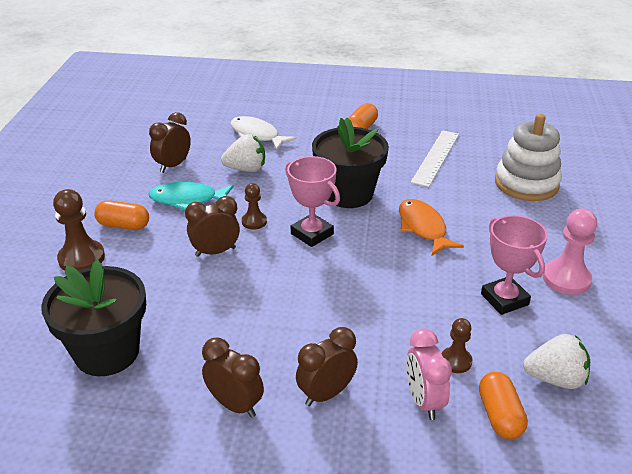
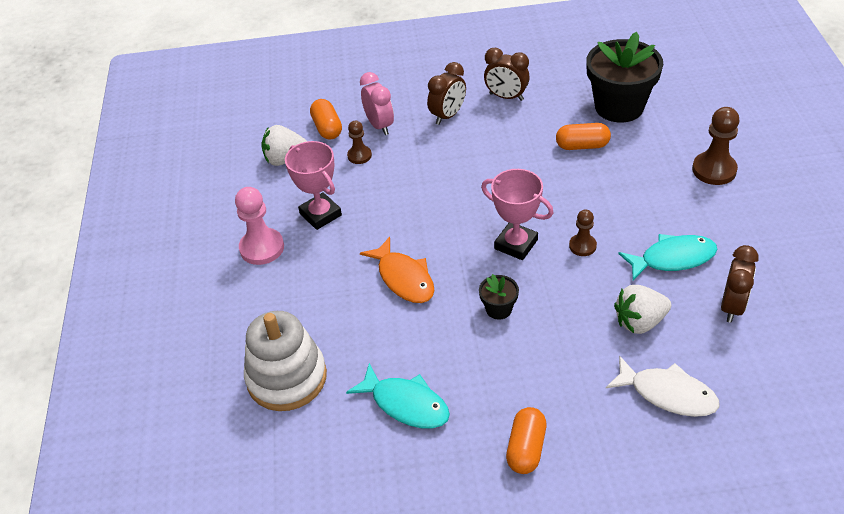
camera: 170 degrees right, 10 degrees up
(123, 225) = (710, 211): orange capsule -> orange capsule (582, 146)
(215, 252) = (597, 203): brown clock -> none
(348, 194) = (498, 309): black flower pot -> black flower pot, size x0.45
(435, 157) = (406, 404): white ruler -> turquoise fish

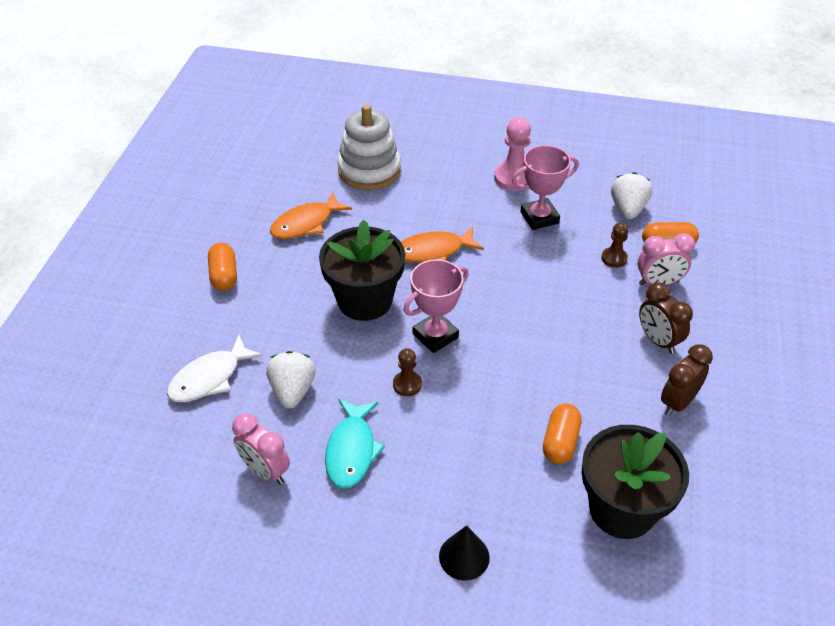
camera: 105 degrees right, 0 degrees up
(406, 404) = (306, 223): turquoise fish -> orange fish
(498, 309) = (365, 300): black flower pot -> black flower pot, size x2.24
(526, 448) = (224, 276): orange capsule -> orange capsule turned 45 degrees clockwise
(714, 170) = (464, 556): brown pawn -> black cone
(732, 306) = (265, 471): brown clock -> pink clock

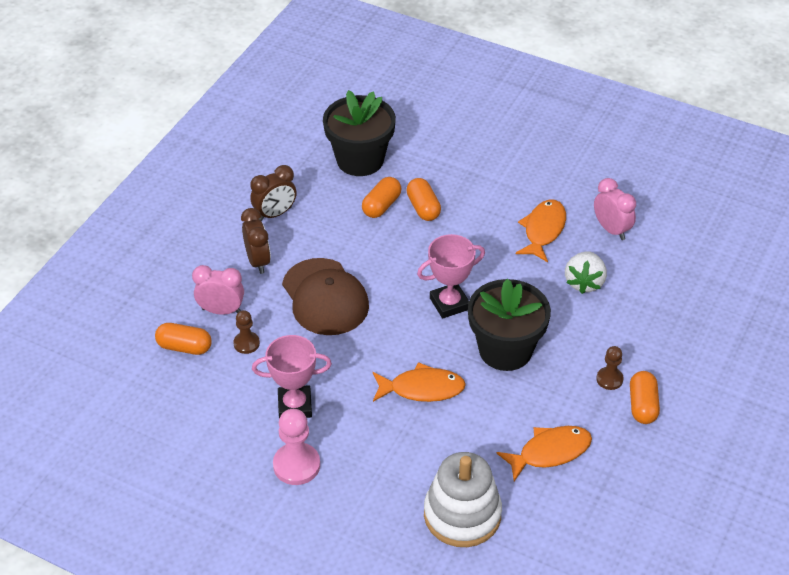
camera: 165 degrees left, 0 degrees up
(210, 378) = (655, 306): white fish -> none
(352, 450) = (543, 230): turquoise fish -> orange fish
(407, 384) = (486, 268): brown pawn -> brown pawn (609, 379)
(464, 556) = (479, 156): black cone -> none
(508, 451) = (423, 208): none -> orange capsule
(565, 316) = (325, 297): none -> brown cap
(628, 209) = (196, 396): white strawberry -> none

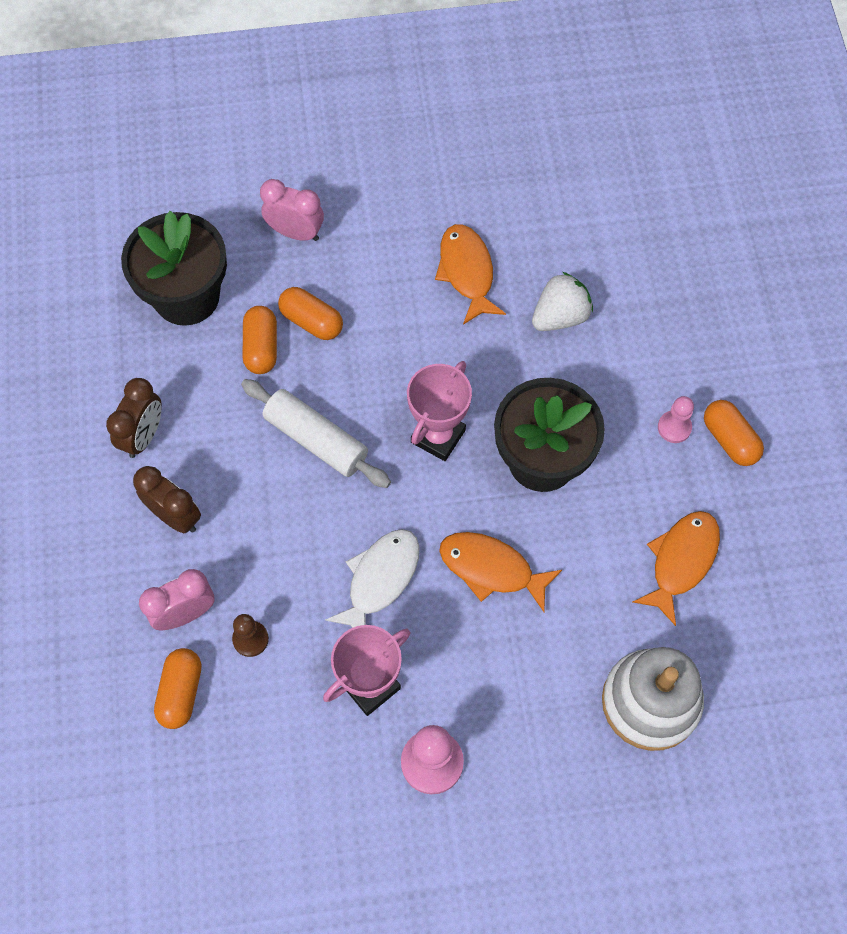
camera: 35 degrees left, 20 degrees up
(184, 347) = (181, 692): orange capsule -> orange capsule turned 60 degrees counterclockwise
(325, 297) = (293, 516): brown cap -> none
(348, 356) = (380, 579): none -> white fish
(373, 267) = (316, 439): none -> white rolling pin
(422, 388) = (491, 569): orange fish -> orange fish turned 120 degrees counterclockwise
(584, 282) = (560, 316): white strawberry -> white strawberry turned 105 degrees counterclockwise
(609, 379) = (674, 427): brown pawn -> pink pawn
(611, 229) = (538, 227): pink clock -> pink clock (295, 232)

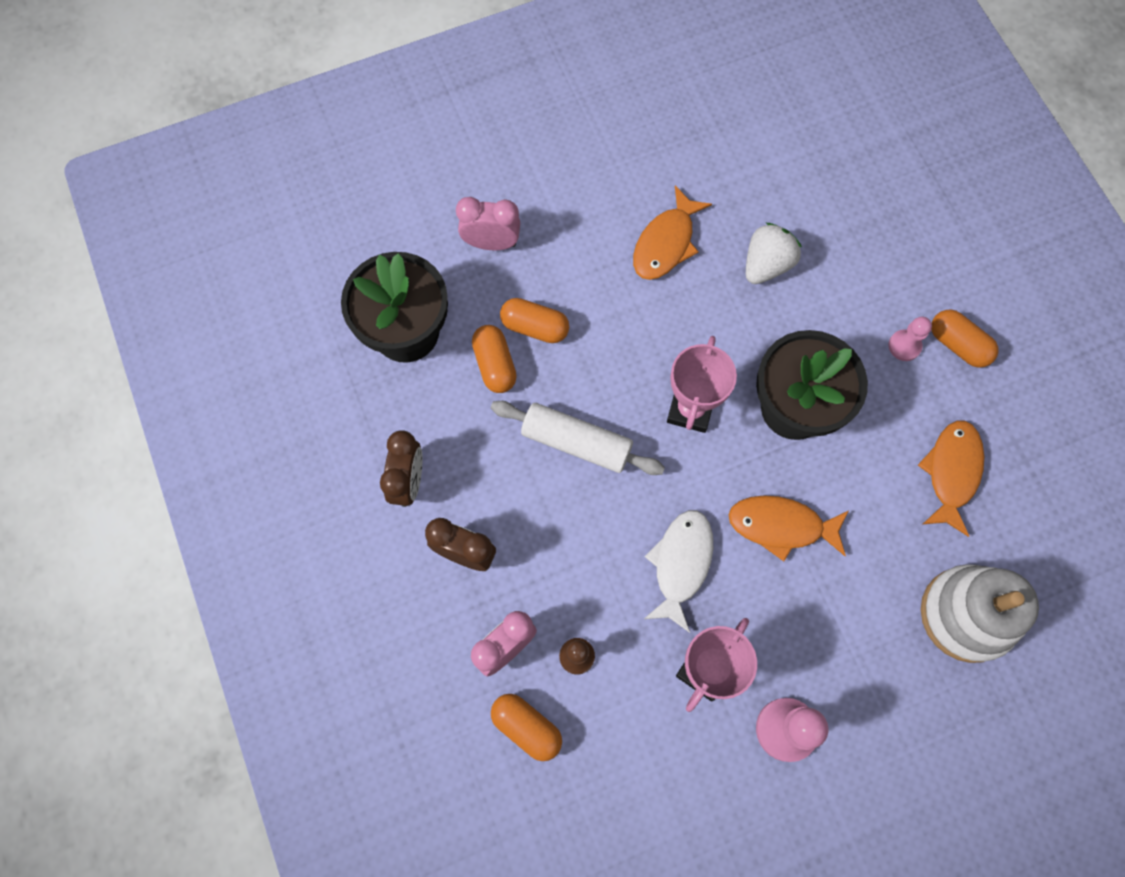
camera: 15 degrees left, 5 degrees up
(181, 692) = (526, 727): orange capsule -> orange capsule turned 45 degrees counterclockwise
(467, 272) = (666, 243): orange fish -> orange fish turned 120 degrees counterclockwise

